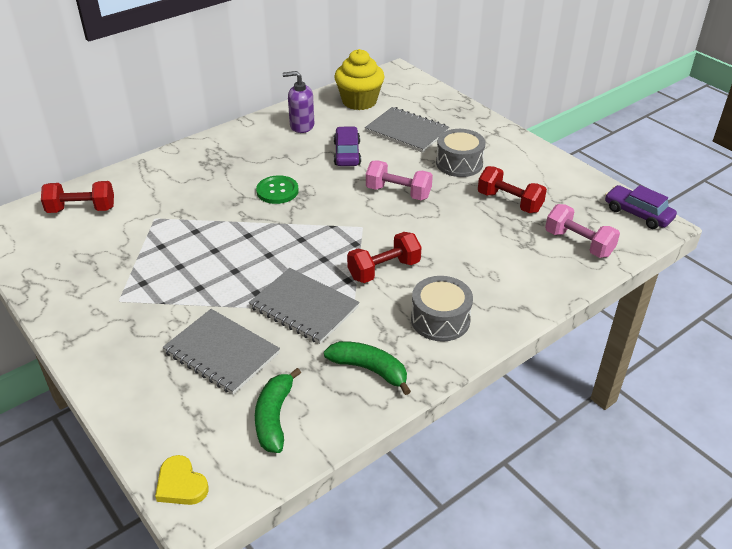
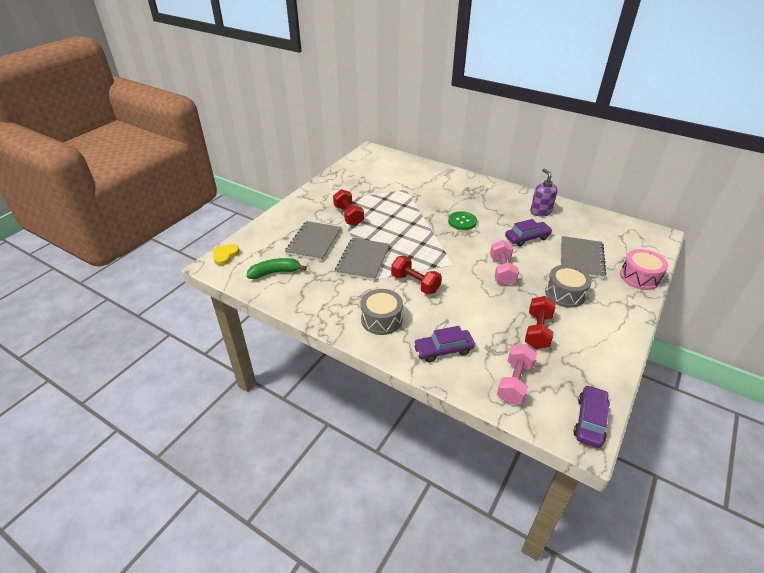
camera: 70 degrees right, 0 degrees up
(81, 209) = (397, 167): red dumbbell -> red dumbbell (348, 216)
(359, 101) = (597, 227): yellow cupcake -> none
(370, 370) = (323, 298): green banana -> none
(456, 110) = (639, 277): none -> pink drum
(514, 281) = (443, 350): none -> purple car

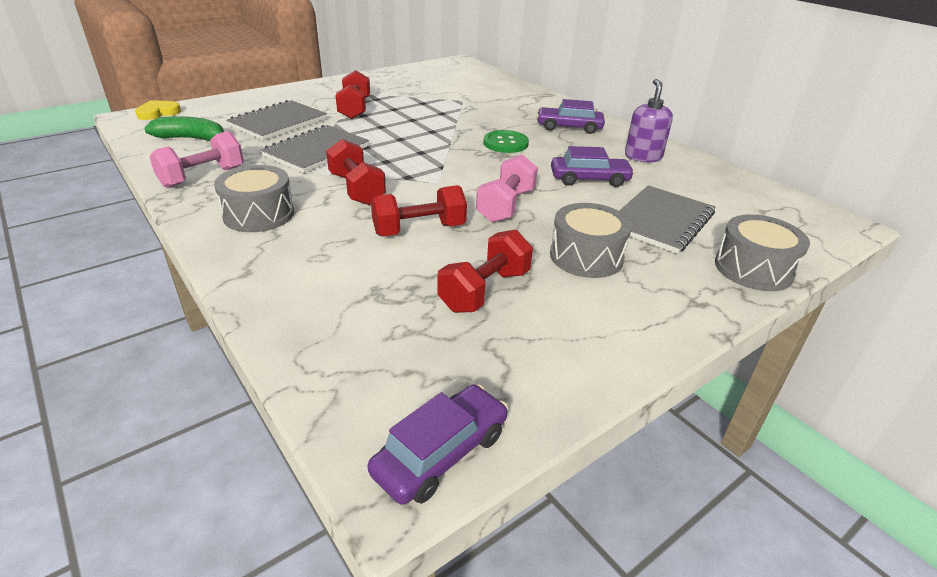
camera: 20 degrees right, 5 degrees down
(443, 350) = (301, 272): purple car -> purple car (569, 127)
(474, 302) = (419, 230): none -> red dumbbell
(514, 382) = (365, 347): pink dumbbell -> pink dumbbell (203, 177)
(639, 277) = (753, 269): pink drum -> grey drum

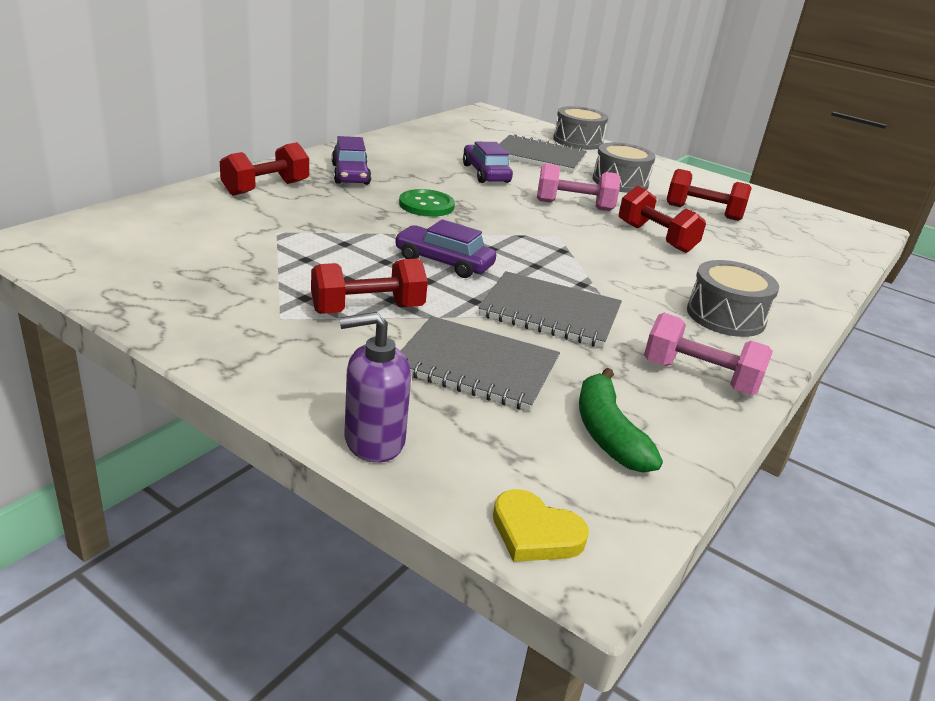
camera: 110 degrees left, 5 degrees down
(357, 189) = (618, 273): red dumbbell -> red dumbbell (266, 188)
(441, 453) = (839, 220): purple car -> purple car (443, 262)
(643, 157) = (412, 150): purple soap dispenser -> purple soap dispenser (373, 441)

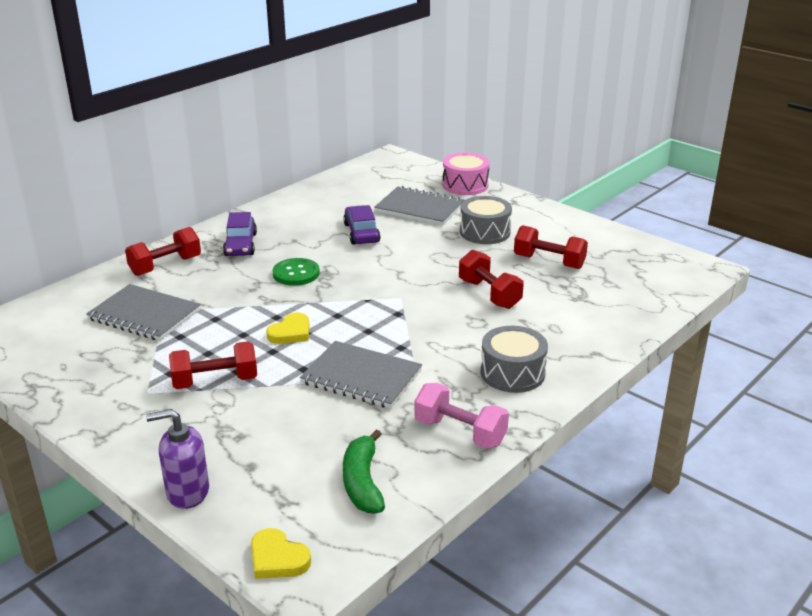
camera: 10 degrees right, 0 degrees up
(443, 262) = (291, 332): purple car -> yellow heart
(476, 366) = (283, 429): grey notebook -> grey notebook (144, 315)
(574, 206) = (429, 263): pink dumbbell -> none
(577, 141) = (465, 185): grey drum -> pink drum

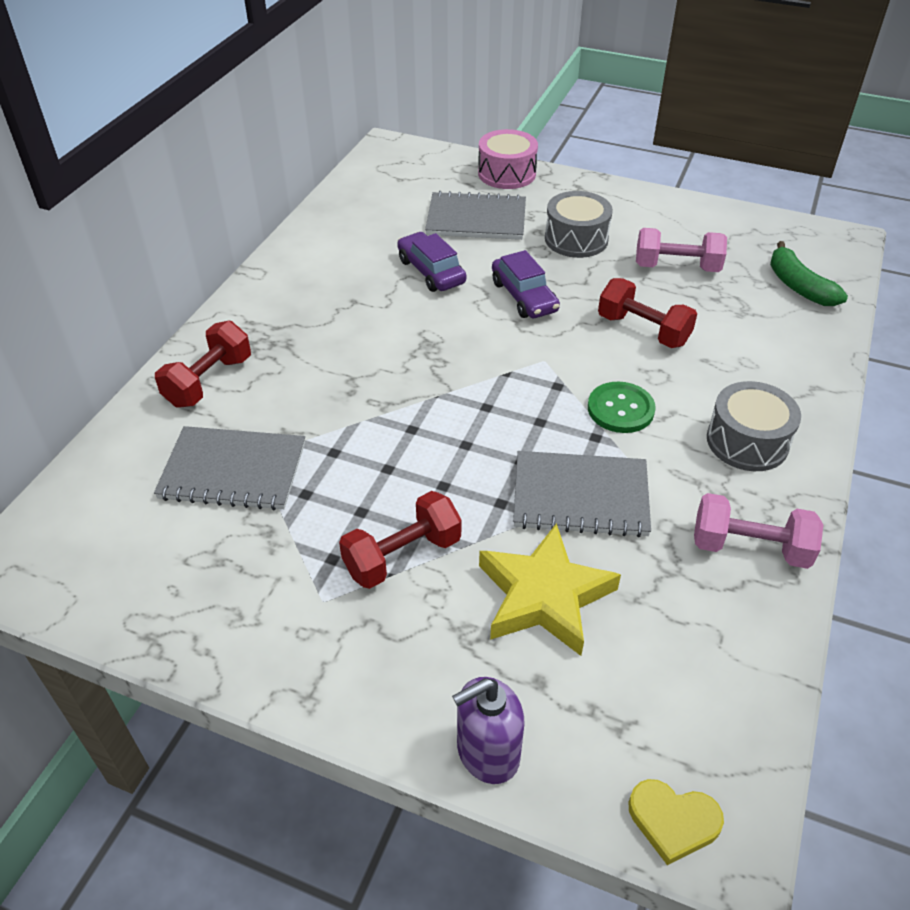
camera: 20 degrees left, 15 degrees up
(240, 245) = (288, 323): purple car -> purple car (524, 296)
(291, 332) = (447, 449): yellow heart -> none
(291, 423) = (544, 596): none -> yellow star
(296, 273) = (391, 353): green button -> green button (620, 409)
(362, 482) = (692, 662): green banana -> green banana (798, 286)
(549, 262) = (676, 267): red dumbbell -> pink dumbbell

